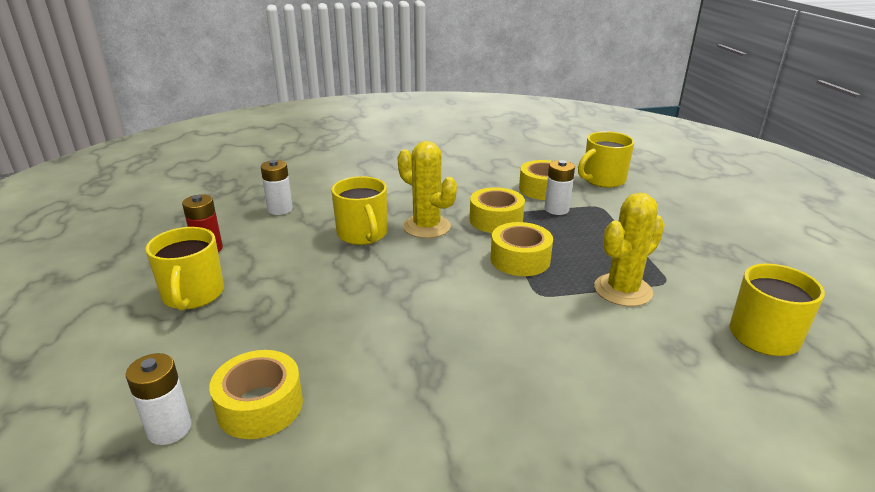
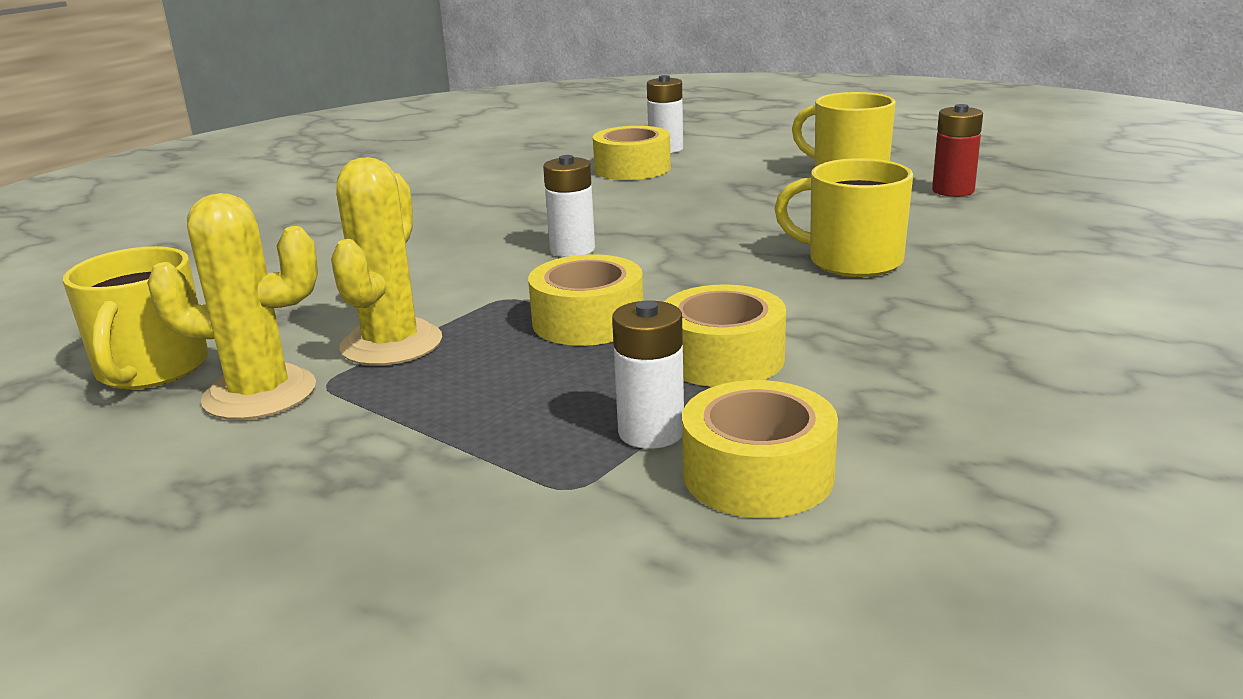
camera: 140 degrees right, 5 degrees down
(280, 209) = (1032, 239): white battery -> white battery (572, 249)
(426, 227) = (800, 303): yellow cactus -> yellow cactus (260, 394)
(602, 180) = (658, 600): yellow mug -> none

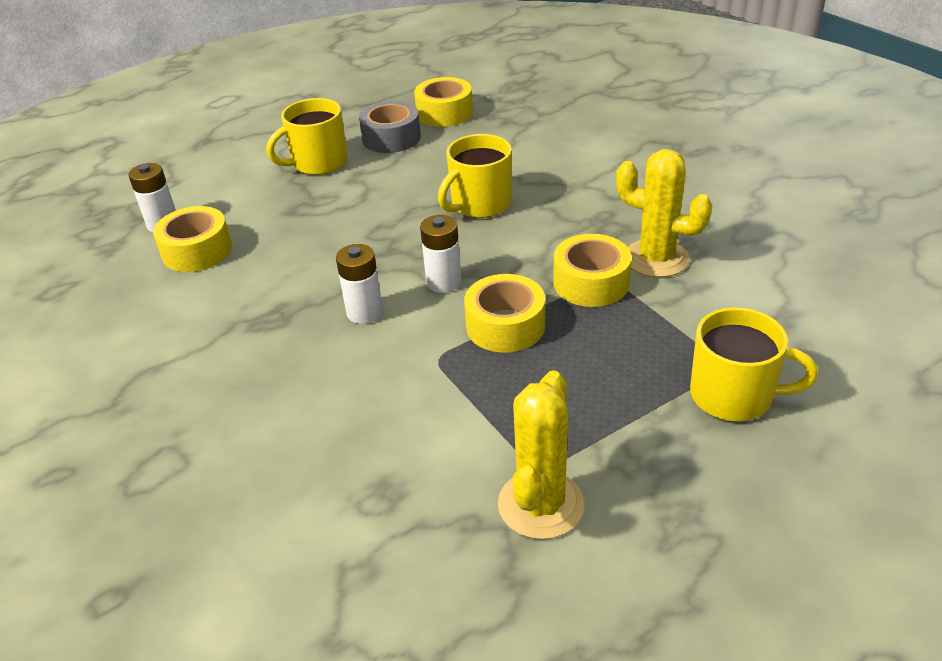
camera: 70 degrees left, 15 degrees up
(152, 369) = (456, 581): yellow mug -> yellow mug (733, 396)
(391, 344) = (489, 426): yellow cactus -> yellow cactus (656, 258)
(651, 432) = (670, 326): white battery -> white battery (444, 282)
(758, 474) = (726, 300): yellow tape -> yellow tape (444, 113)
(953, 191) = (391, 138): red battery -> grey tape

